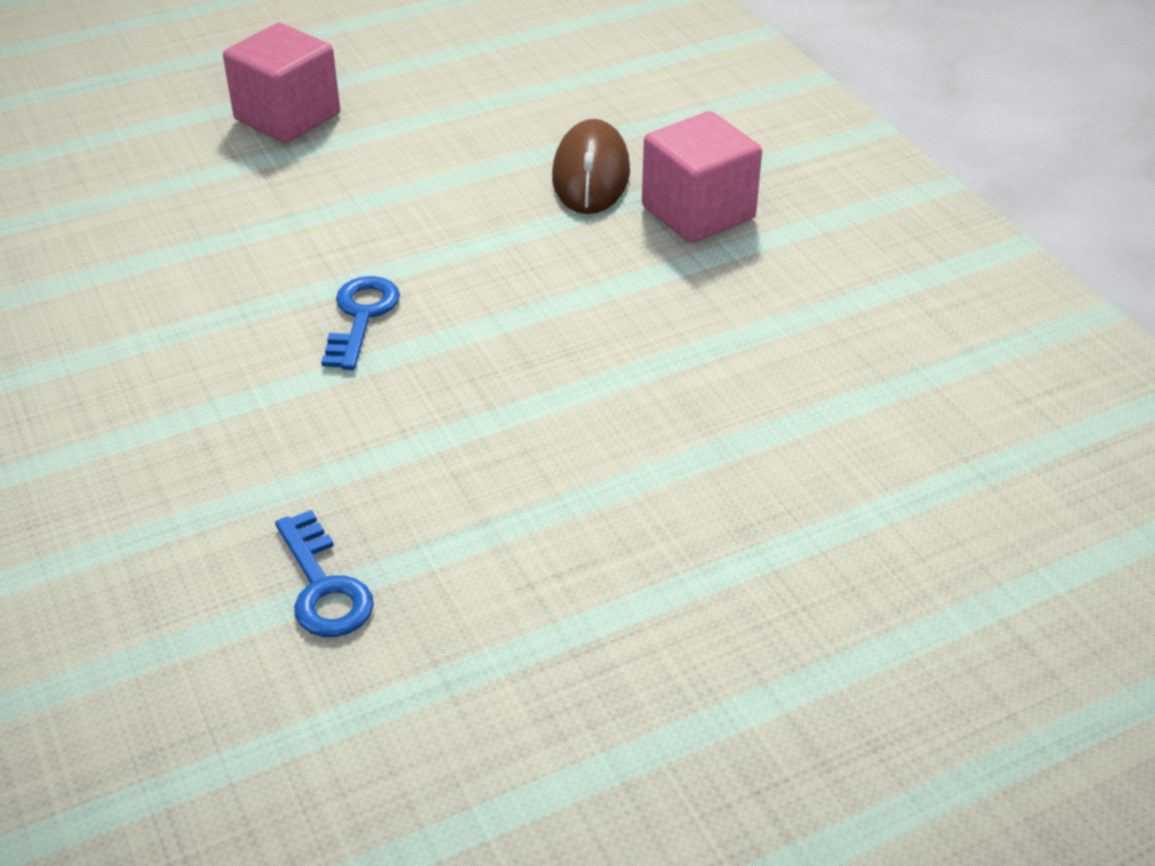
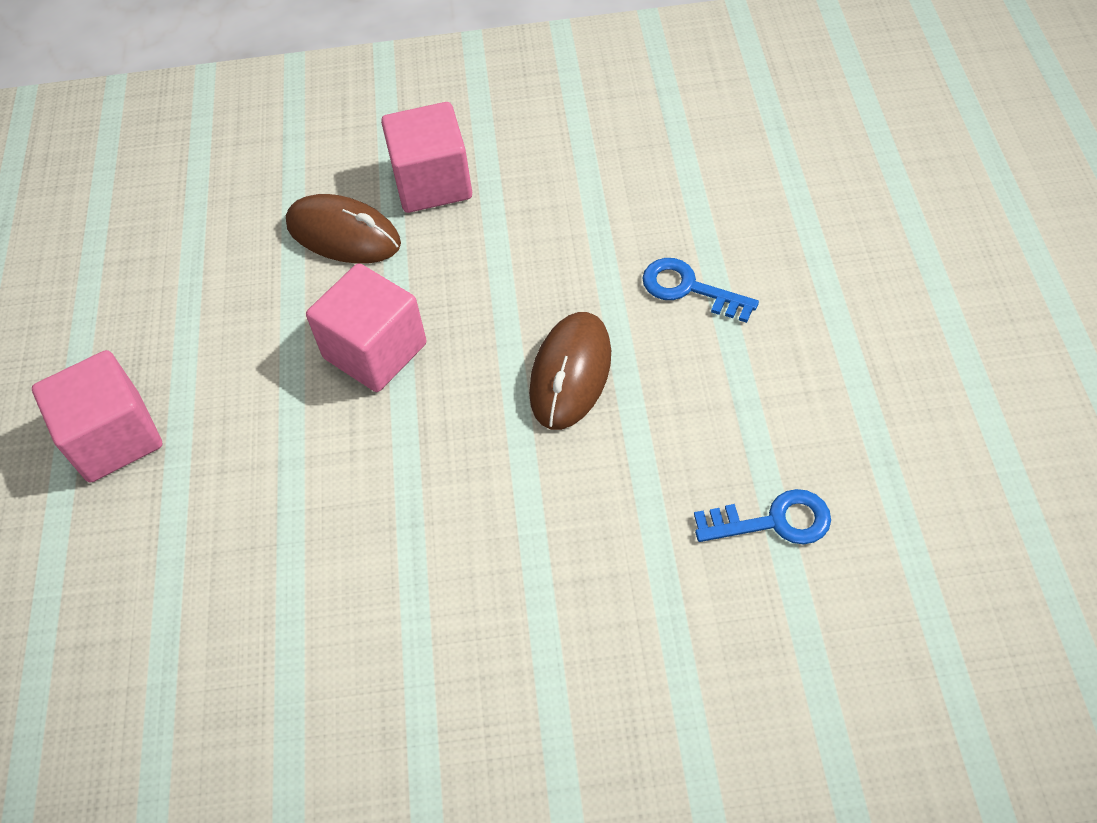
camera: 65 degrees left, 15 degrees up
(361, 317) = (459, 435): blue key -> blue key (689, 289)
(447, 235) = (375, 351): none -> pink cube
(475, 376) = (570, 373): none -> brown mouse

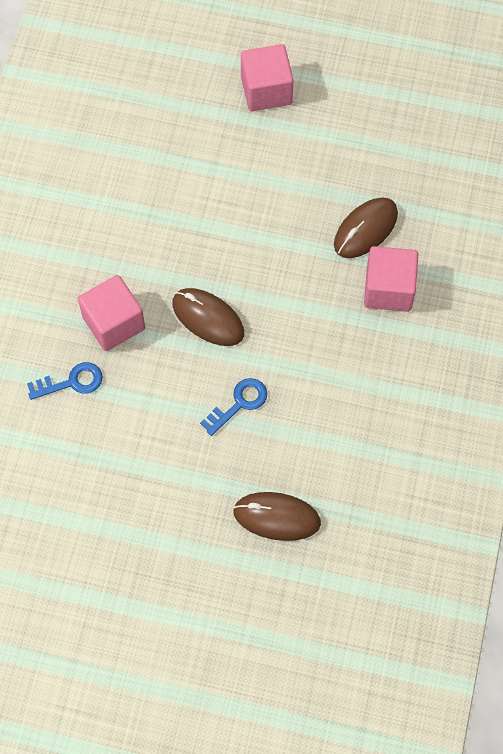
camera: 105 degrees right, 10 degrees up
(375, 351) = (268, 225): pink cube -> pink cube (114, 323)
(773, 521) = (72, 382): blue key -> blue key turned 120 degrees counterclockwise
(828, 196) = (277, 517): none -> brown mouse

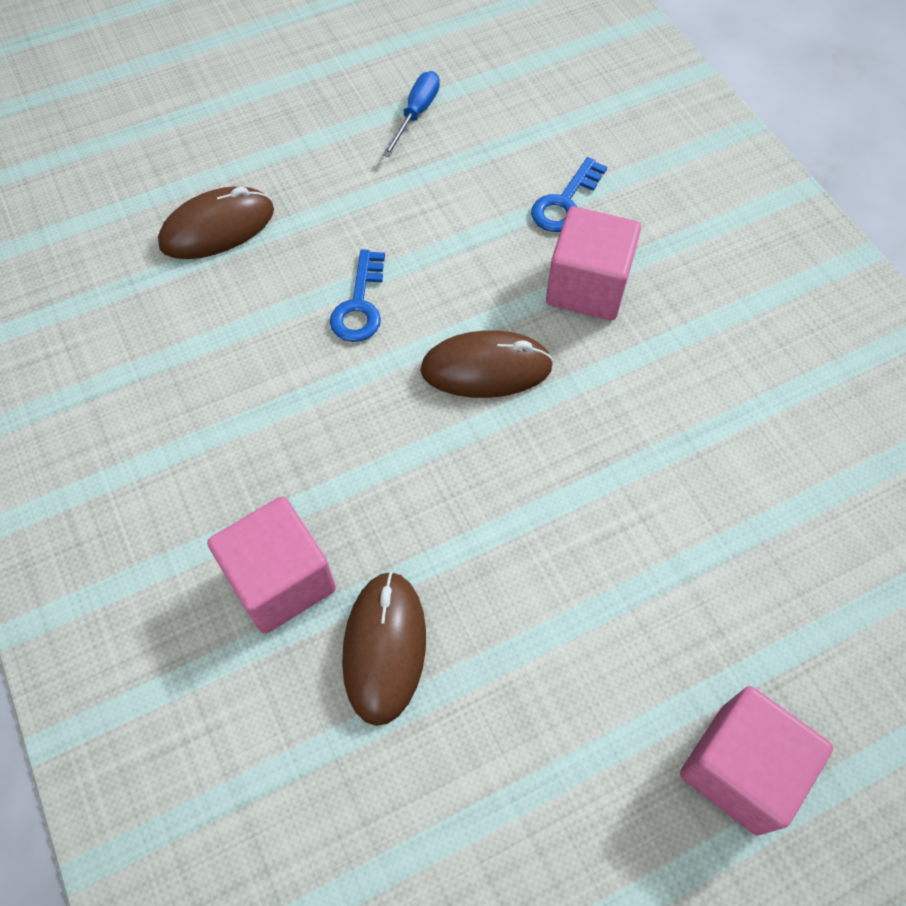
camera: 140 degrees right, 5 degrees down
(92, 514) = (416, 114): none -> blue screwdriver

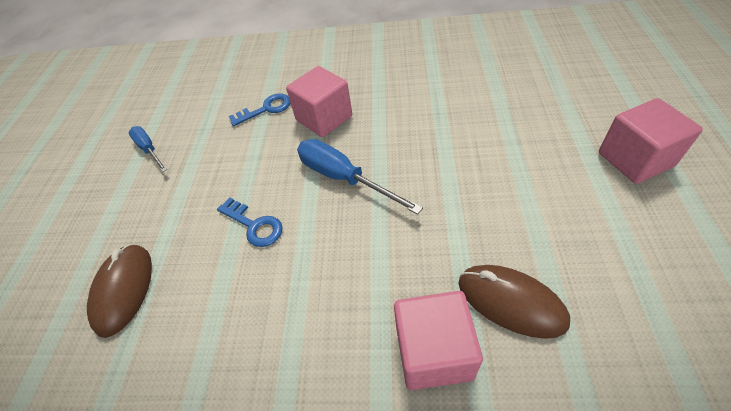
camera: 55 degrees left, 10 degrees down
(486, 368) = (344, 178): brown mouse -> blue screwdriver
(565, 202) = (266, 109): blue key -> blue key turned 90 degrees counterclockwise

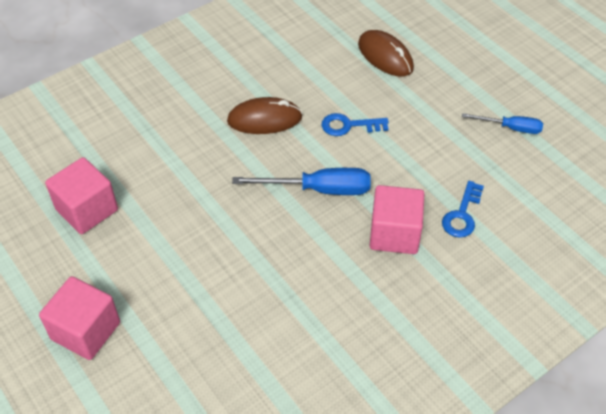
camera: 135 degrees right, 0 degrees up
(433, 352) = (173, 124): pink cube -> pink cube (87, 210)
(511, 302) = (142, 170): brown mouse -> brown mouse (264, 119)

